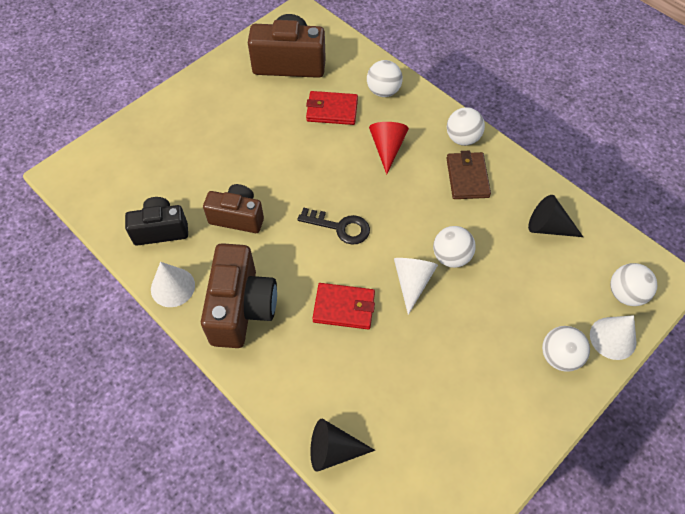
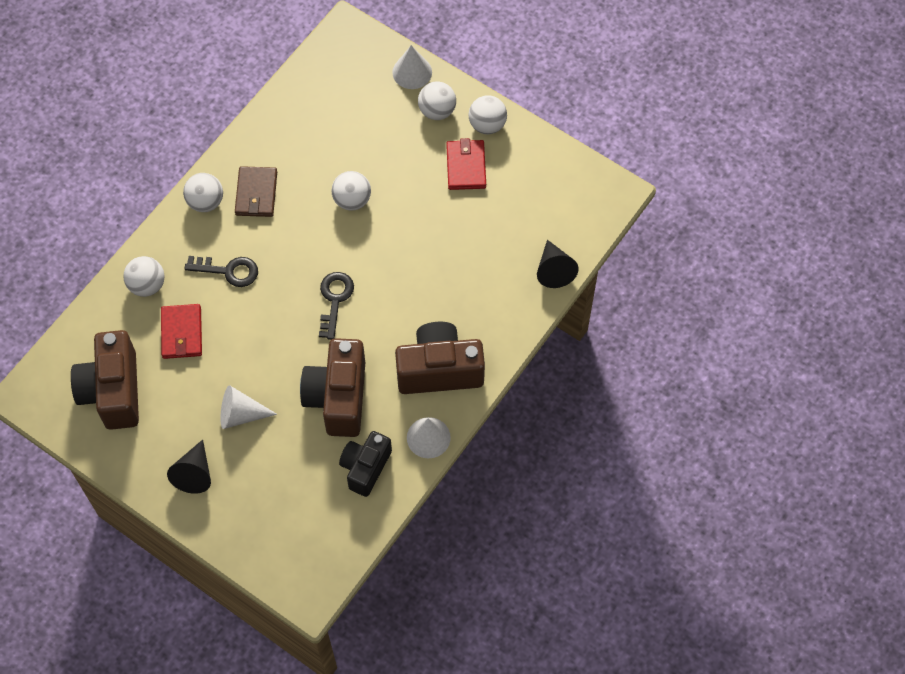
camera: 100 degrees left, 5 degrees up
(161, 230) = (365, 467): black camera -> black camera turned 45 degrees clockwise
(237, 217) = (338, 397): brown camera -> brown camera, size x1.53
(344, 307) = (422, 282): red wallet -> red wallet (466, 166)
(387, 148) = (228, 271): red cone -> black key
(412, 282) = (385, 229): white cone -> white cone (241, 414)
(467, 177) = (256, 193): brown wallet -> brown wallet turned 75 degrees counterclockwise
(548, 227) = (305, 122): black cone -> black cone (194, 473)
(625, 294) = (367, 62): white ball -> white ball (487, 125)

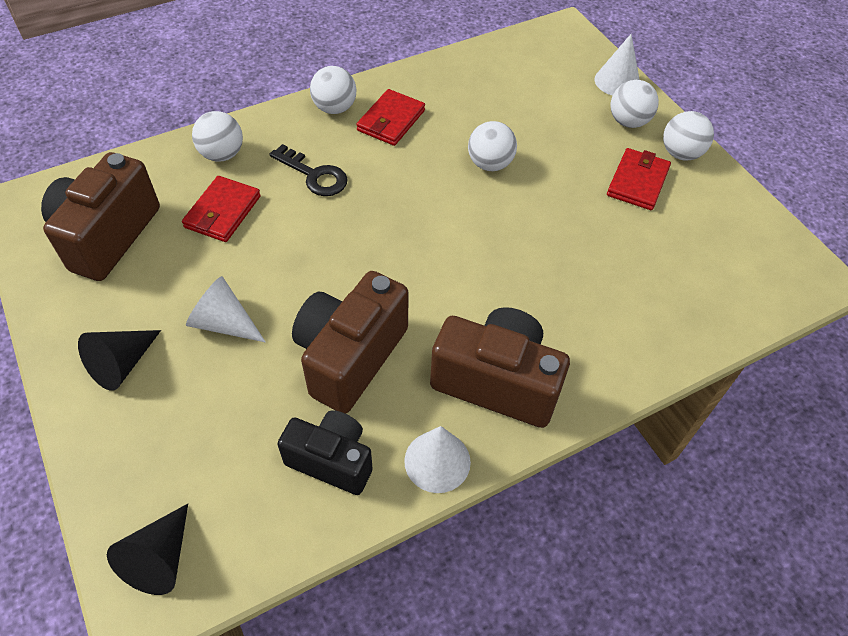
camera: 25 degrees right, 10 degrees down
(256, 193) = (391, 120): brown wallet -> red wallet
(334, 300) = (412, 250): black key -> none
(365, 467) = (331, 460): black camera -> black camera turned 60 degrees clockwise
(554, 270) = (703, 329): black cone -> black cone (160, 558)

